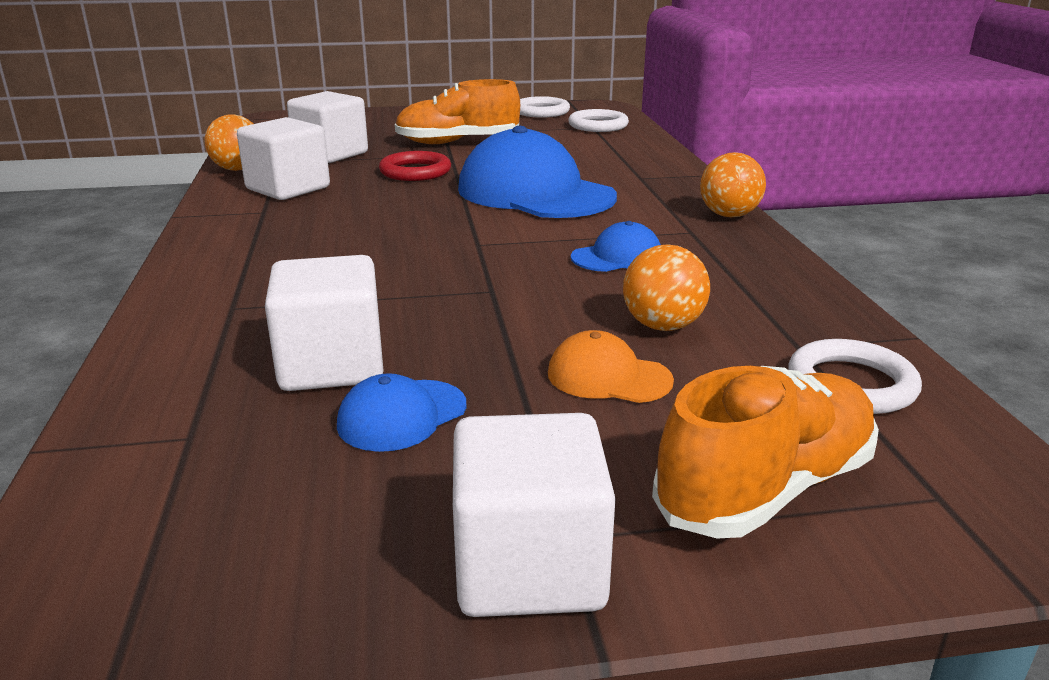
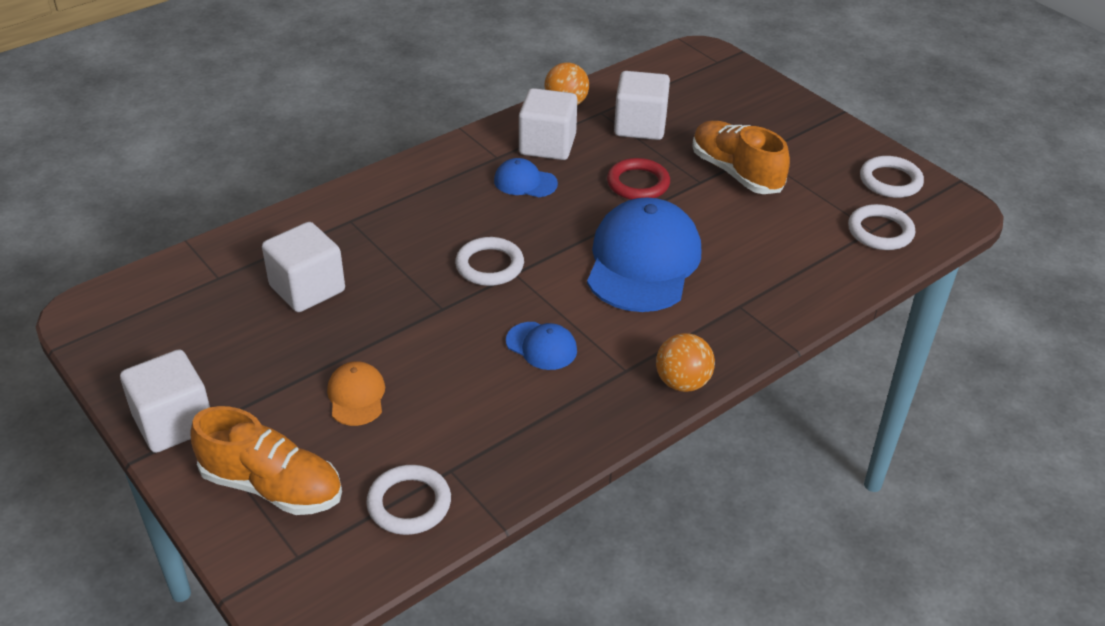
camera: 60 degrees right, 15 degrees up
(402, 415) = (272, 335): blue cap -> blue cap (525, 182)
(447, 252) = (489, 265): none -> white ring
(662, 326) = (439, 400): orange ball -> none

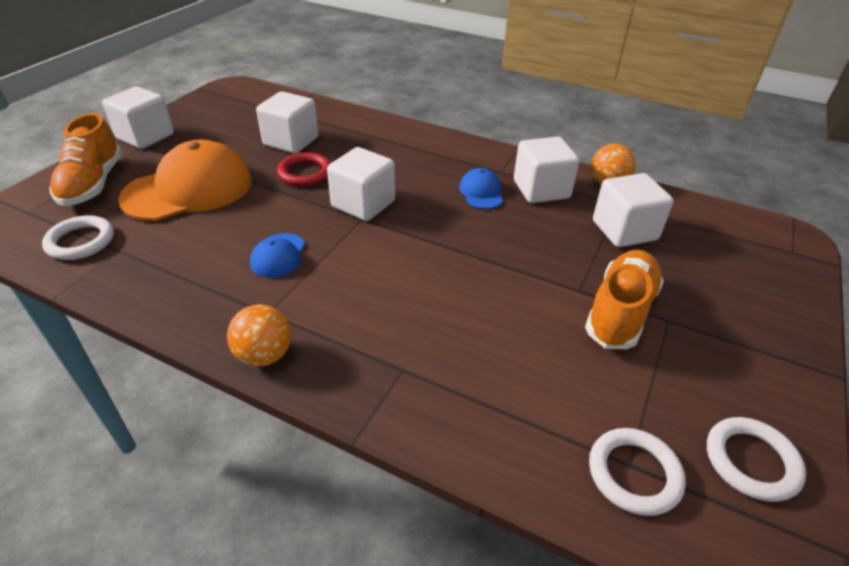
camera: 65 degrees right, 0 degrees up
(356, 396) = (189, 189): orange cap -> orange cap, size x2.16
(489, 265) = (363, 204): white ring -> white cube
(638, 183) = (537, 251): red ring -> red ring (305, 173)
(643, 262) = (426, 284): blue cap -> none

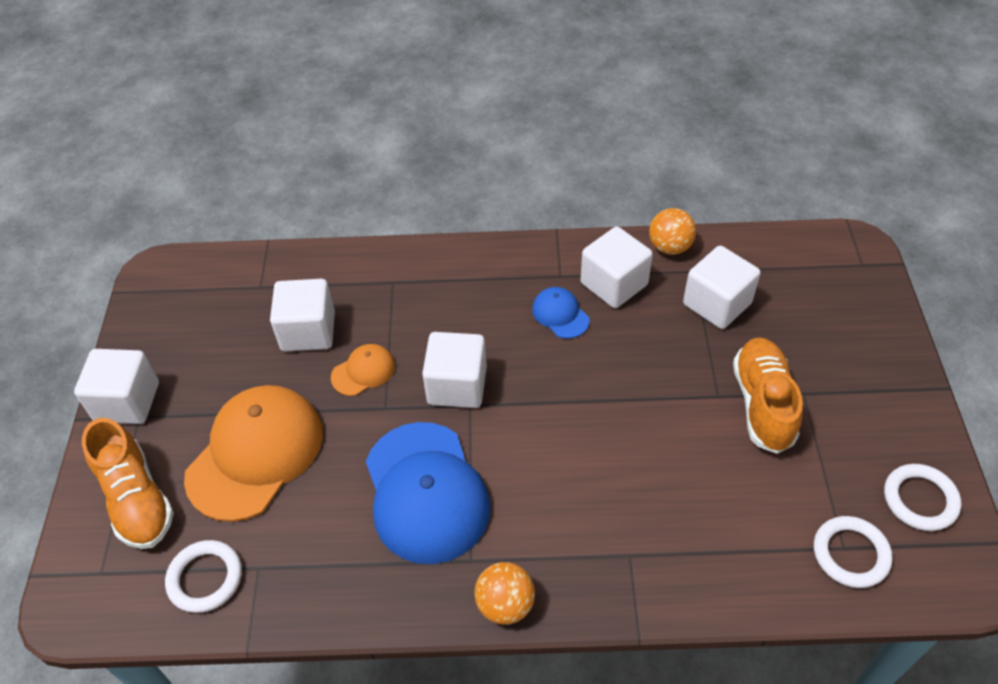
camera: 25 degrees left, 10 degrees up
(278, 256) = (426, 492): blue cap -> blue cap, size x2.16
(305, 173) = (363, 371): red ring -> orange cap

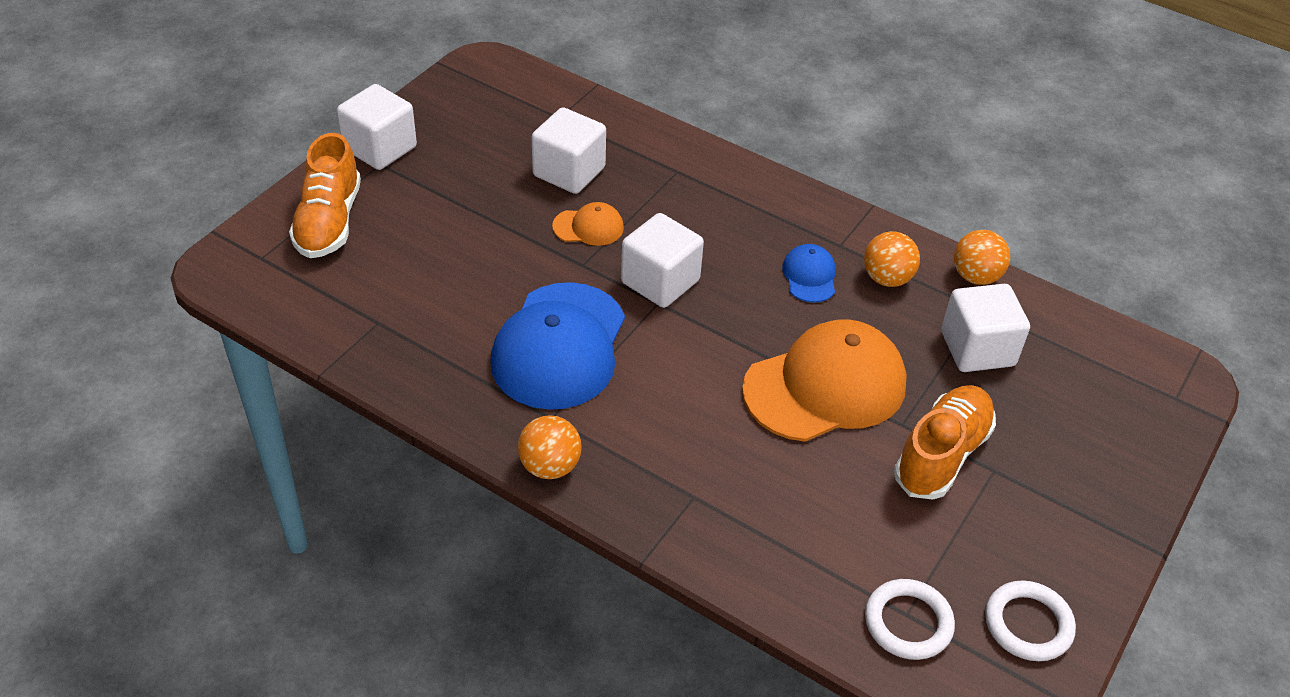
camera: 30 degrees right, 5 degrees down
(205, 578) = (332, 306): white ring -> none
(255, 454) = (446, 240): orange cap -> orange cap (825, 386)
(614, 284) = (887, 278): white cube -> orange ball

